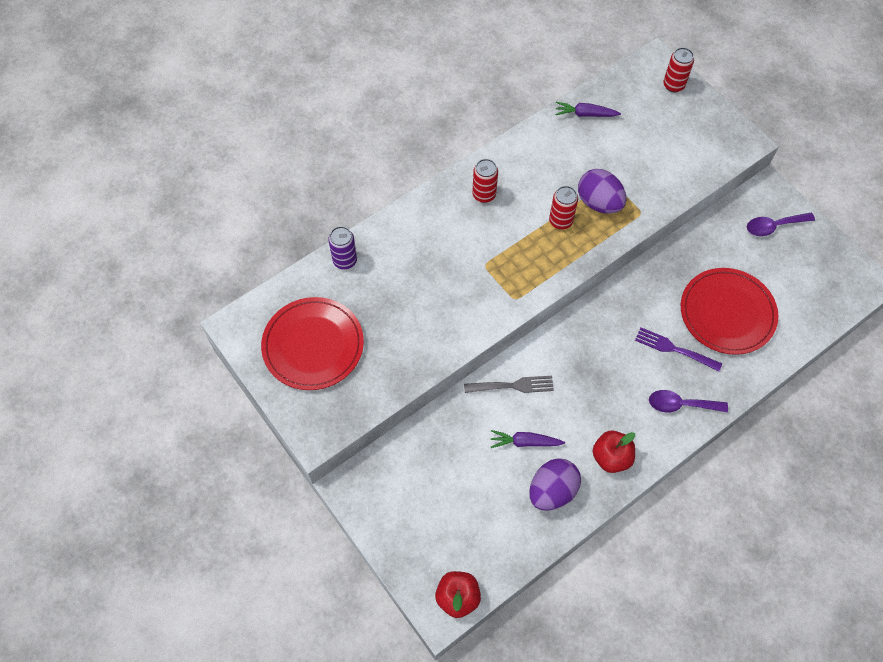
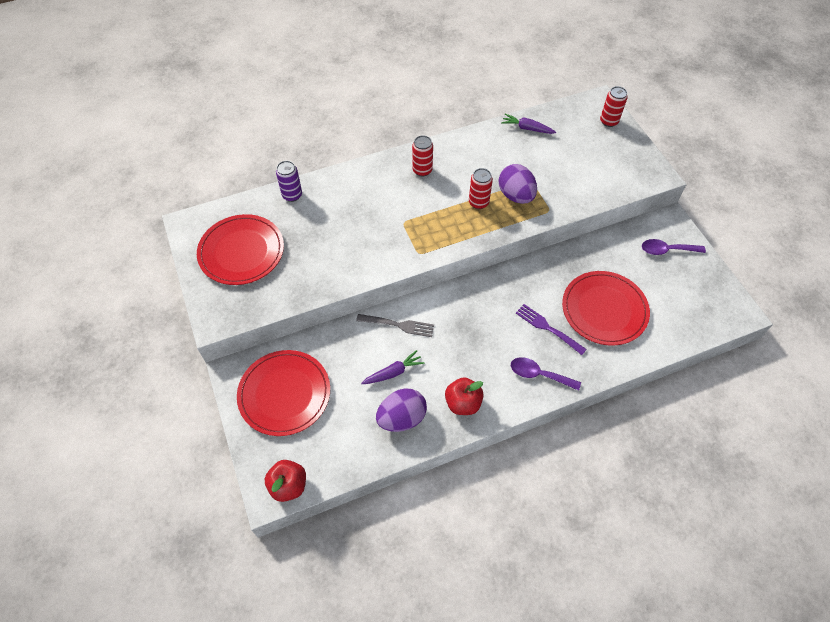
camera: 15 degrees right, 5 degrees down
(415, 497) = (284, 394): none -> red plate
(525, 442) = (393, 372): purple carrot -> purple carrot turned 135 degrees clockwise

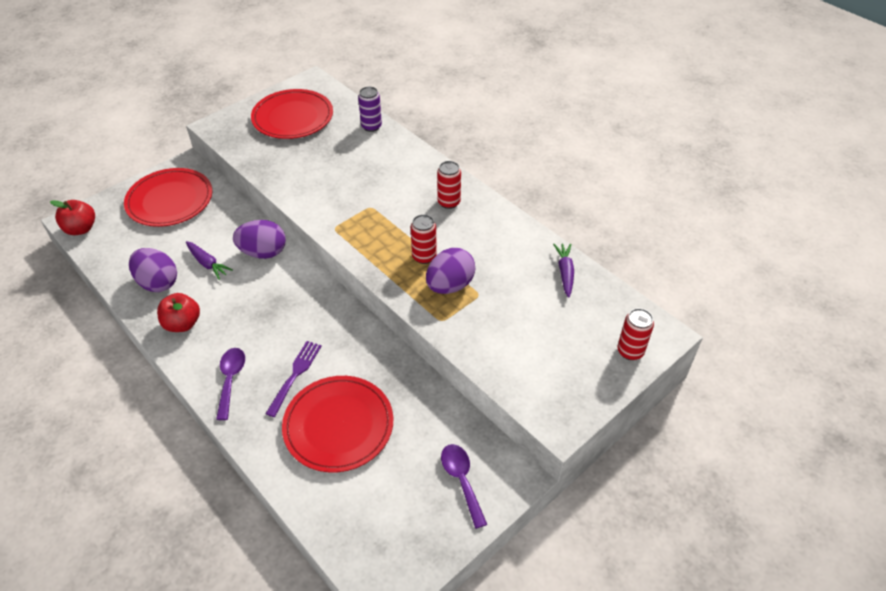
camera: 70 degrees right, 10 degrees down
(398, 325) = (263, 252): grey fork -> purple egg

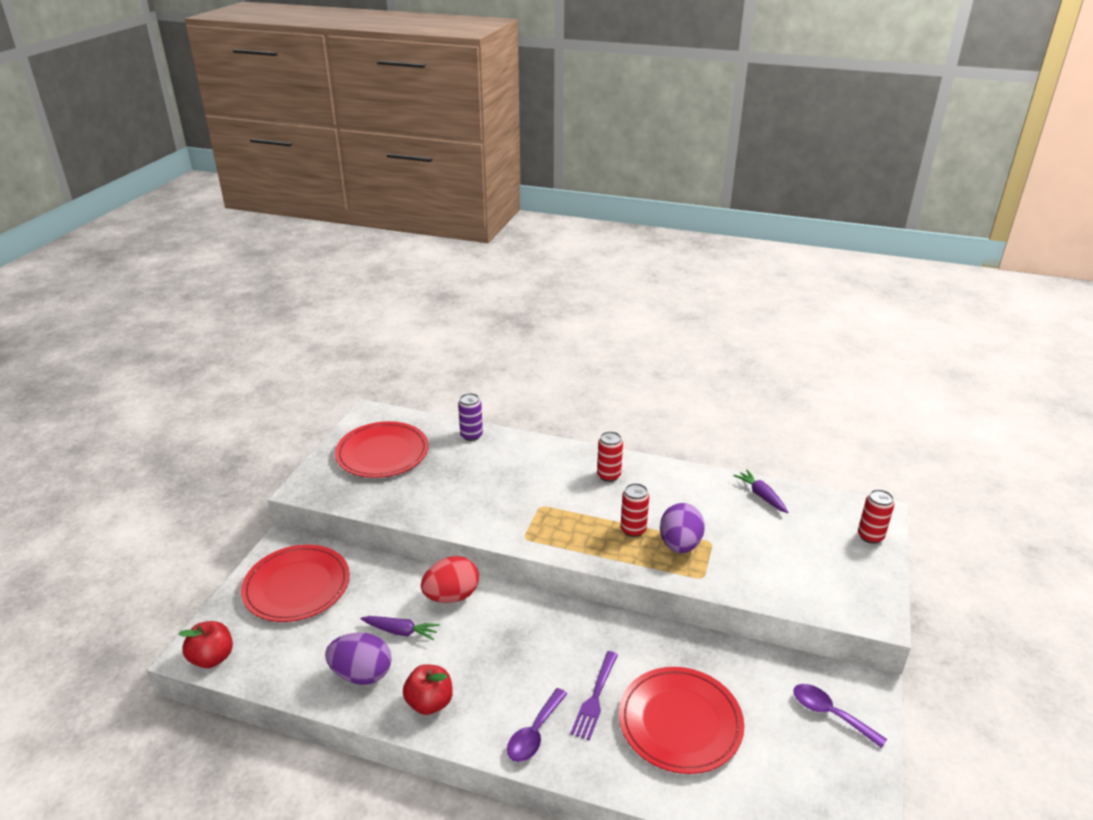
camera: 30 degrees left, 15 degrees down
(231, 380) = (534, 733): purple spoon -> purple spoon turned 120 degrees counterclockwise
(263, 252) = (451, 596): purple egg -> red egg
(295, 375) = (595, 697): purple fork -> purple fork turned 150 degrees counterclockwise

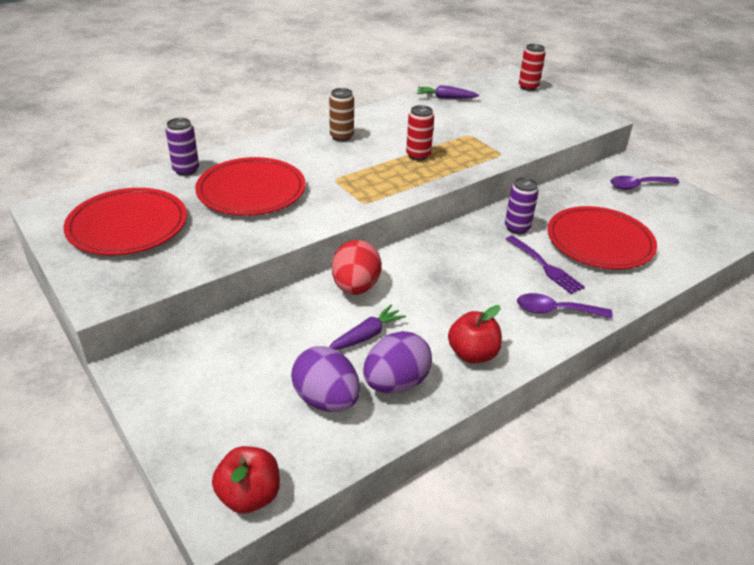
camera: 55 degrees left, 5 degrees up
(297, 586) = (216, 382): red plate -> red plate (251, 191)
(534, 733) = (555, 311): purple spoon -> purple spoon turned 120 degrees clockwise
(608, 475) = (341, 137): red can -> brown can
(636, 652) = (517, 228): none -> purple can
(680, 545) = (458, 146): purple egg -> purple egg (326, 400)

